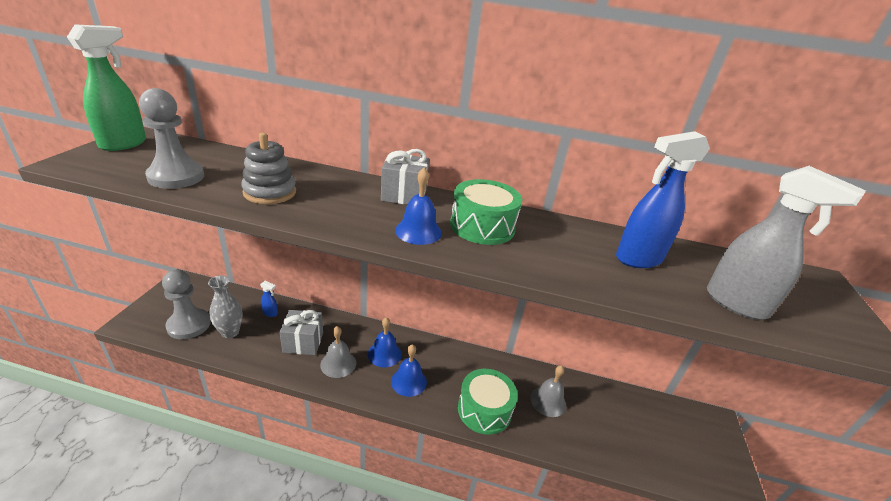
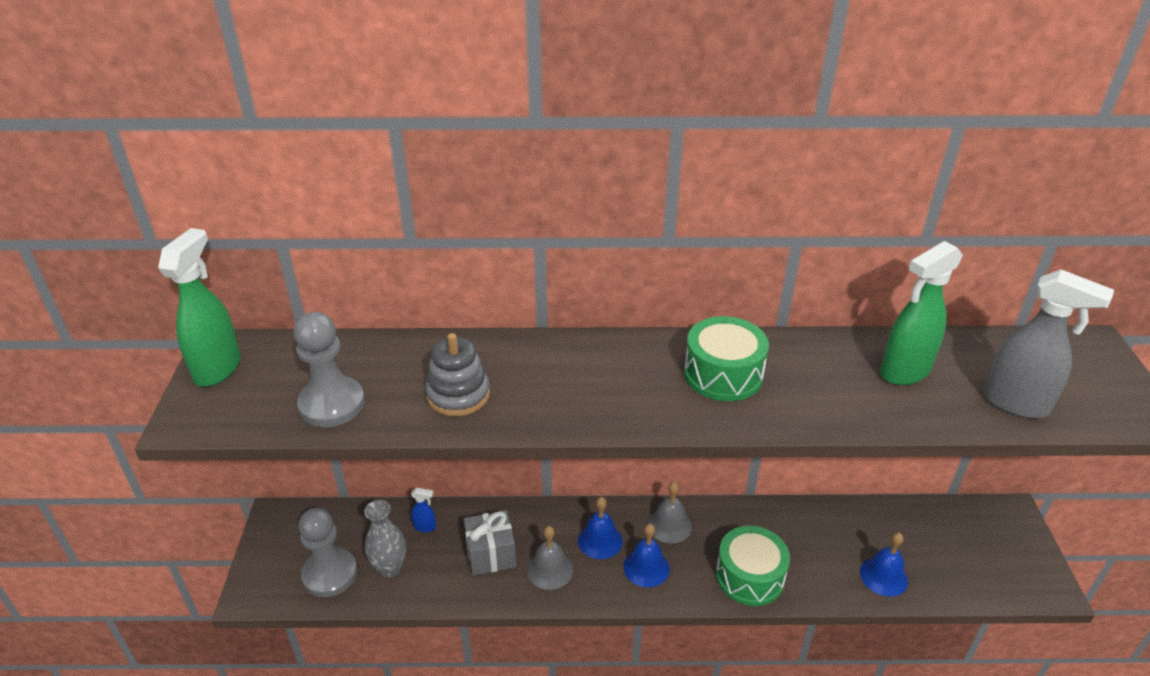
camera: 10 degrees left, 5 degrees up
(404, 195) = (611, 351): grey gift -> none
(418, 231) = (658, 403): blue bell -> blue bell (883, 576)
(548, 401) = (818, 544): grey bell -> grey bell (669, 525)
(638, 259) = (904, 372): blue spray bottle -> green spray bottle

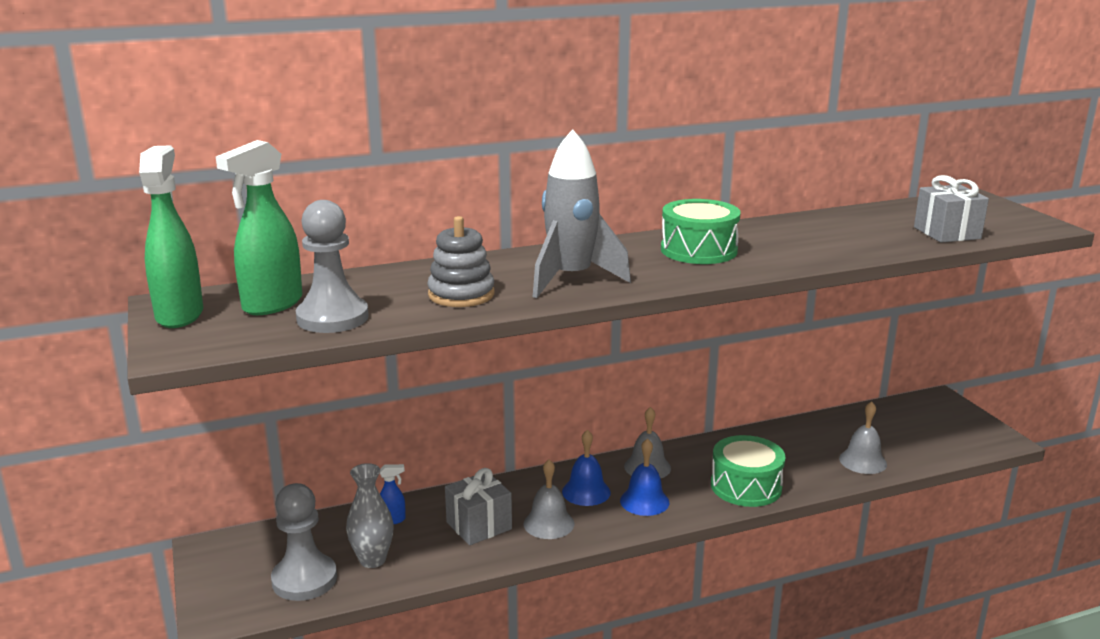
camera: 20 degrees left, 15 degrees down
(570, 394) = (571, 279): none -> grey rocket
(883, 576) = (863, 461): blue bell -> grey bell
(904, 372) = (847, 229): green spray bottle -> green spray bottle (272, 305)
(1016, 404) = (947, 233): grey spray bottle -> grey gift

